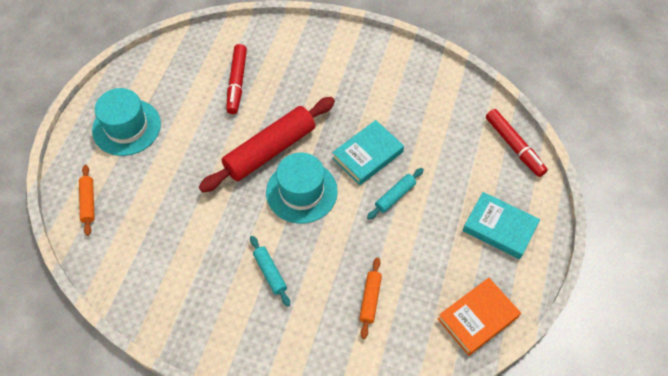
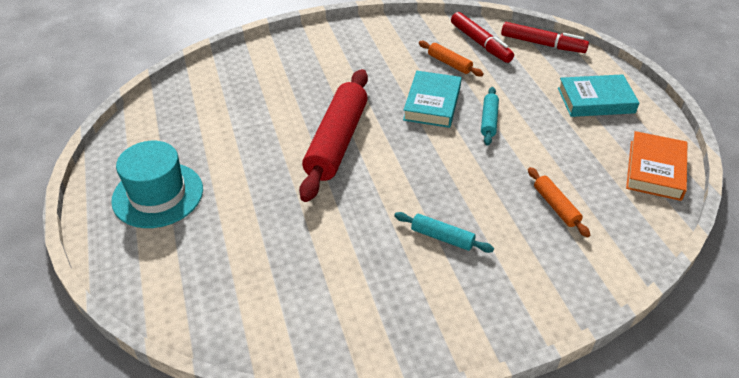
camera: 35 degrees left, 15 degrees down
(88, 202) = (174, 284): orange rolling pin -> orange rolling pin (449, 63)
(237, 83) = (248, 106): red marker -> red marker (480, 43)
(301, 192) = (402, 158): turquoise hat -> none

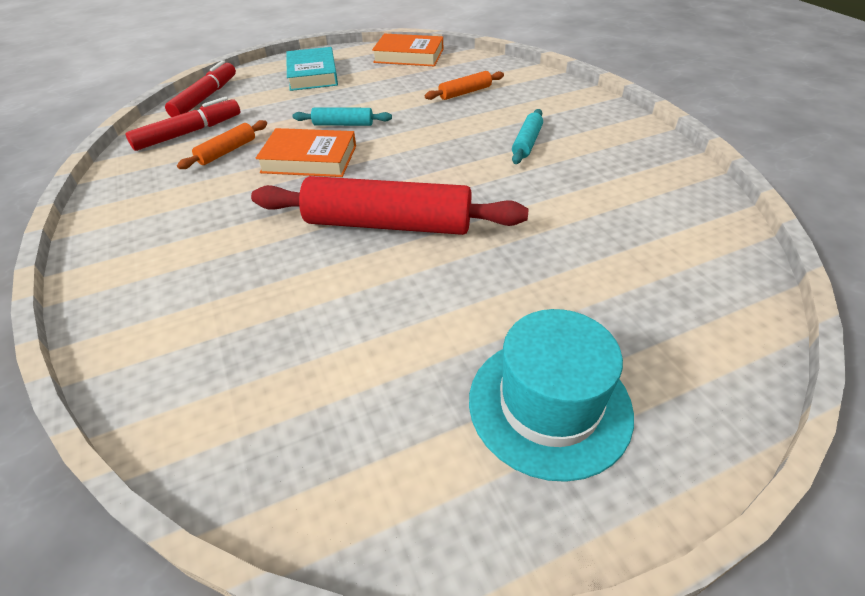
camera: 95 degrees left, 0 degrees up
(432, 103) = (309, 159): turquoise book -> orange book

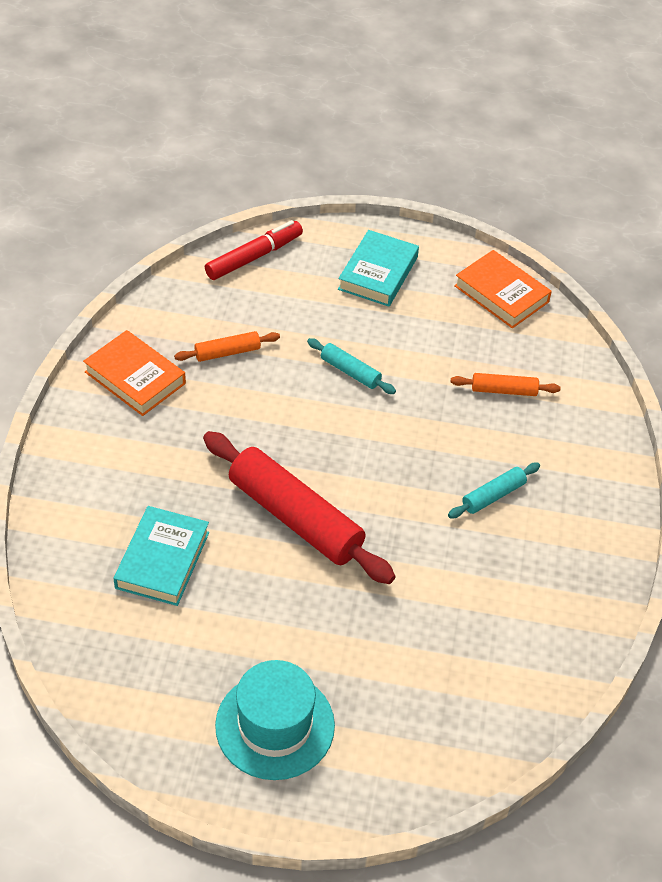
camera: 30 degrees right, 5 degrees up
(189, 132) = (210, 306): red marker -> none
(284, 319) = (162, 560): none -> turquoise book
(309, 159) = (288, 403): orange book -> orange book (135, 378)

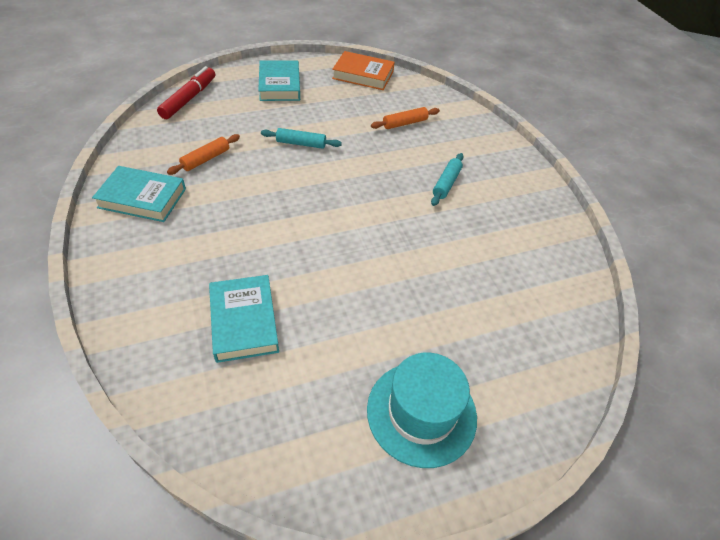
camera: 30 degrees left, 0 degrees up
(135, 378) = (142, 198): orange book -> turquoise book
(295, 517) = (327, 247): red rolling pin -> none

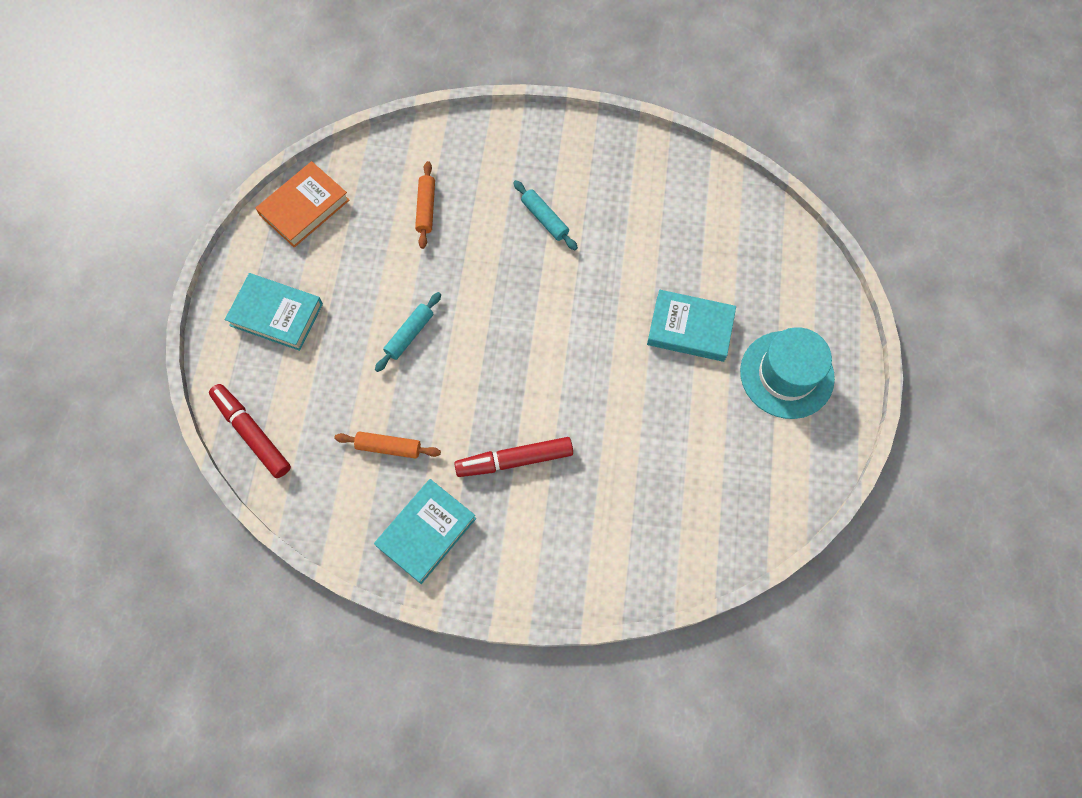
camera: 60 degrees left, 20 degrees up
(206, 159) = (388, 447): orange rolling pin -> orange rolling pin turned 60 degrees counterclockwise
(225, 229) = (514, 460): none -> red marker
(244, 321) = (641, 479): turquoise book -> turquoise book (690, 328)

